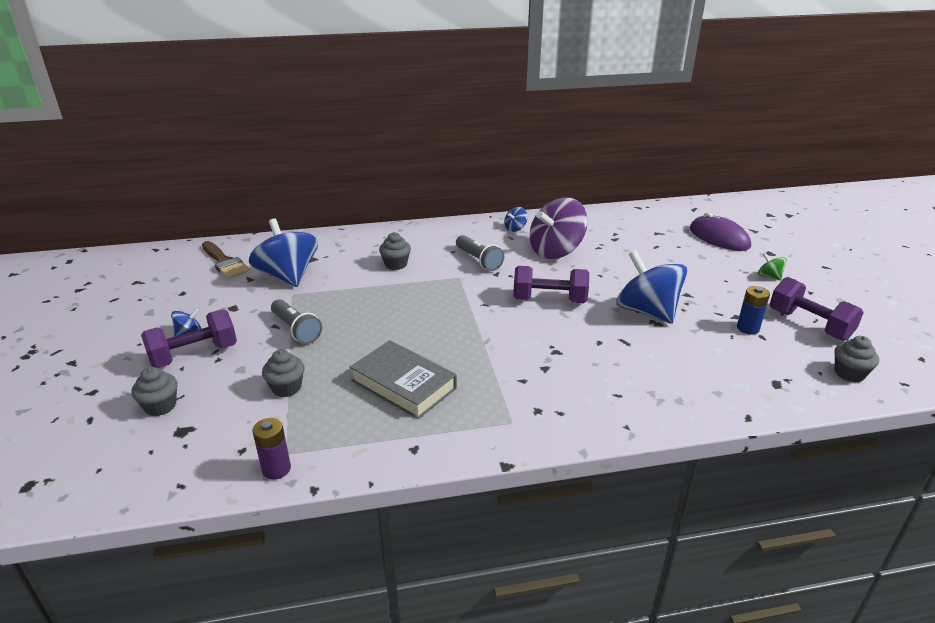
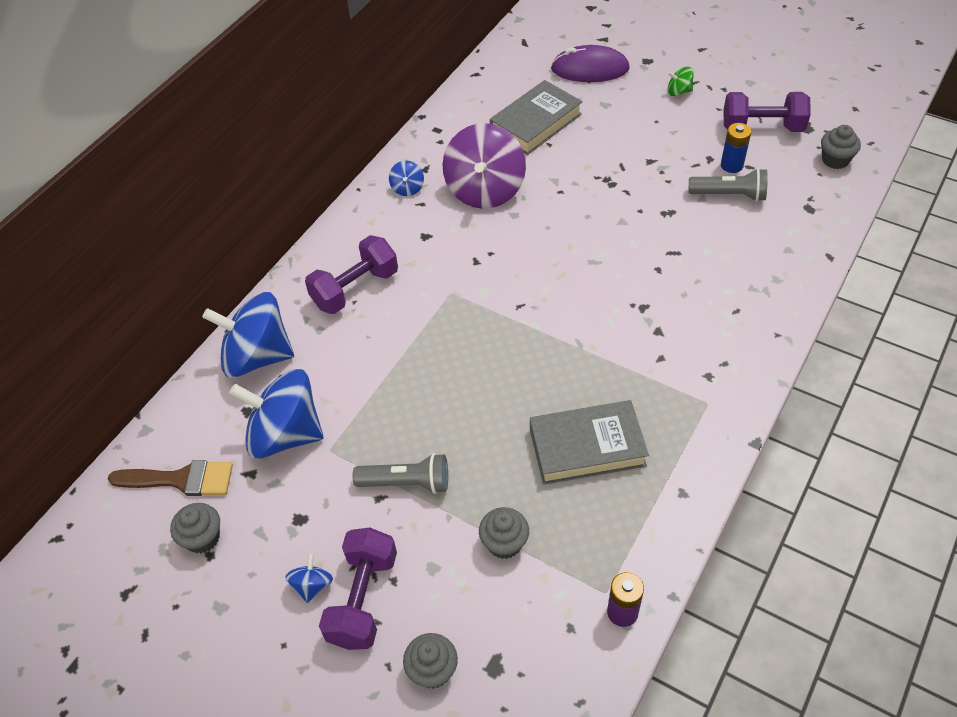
camera: 45 degrees left, 20 degrees up
(396, 264) = (368, 327): grey cupcake -> grey cupcake (202, 538)
(479, 260) = (437, 257): grey flashlight -> grey flashlight (729, 195)
(549, 300) = (562, 255): purple dumbbell -> purple dumbbell (355, 289)
(638, 242) = (536, 123): none -> grey book
(647, 311) = (648, 205): blue spinning top -> blue spinning top (257, 356)

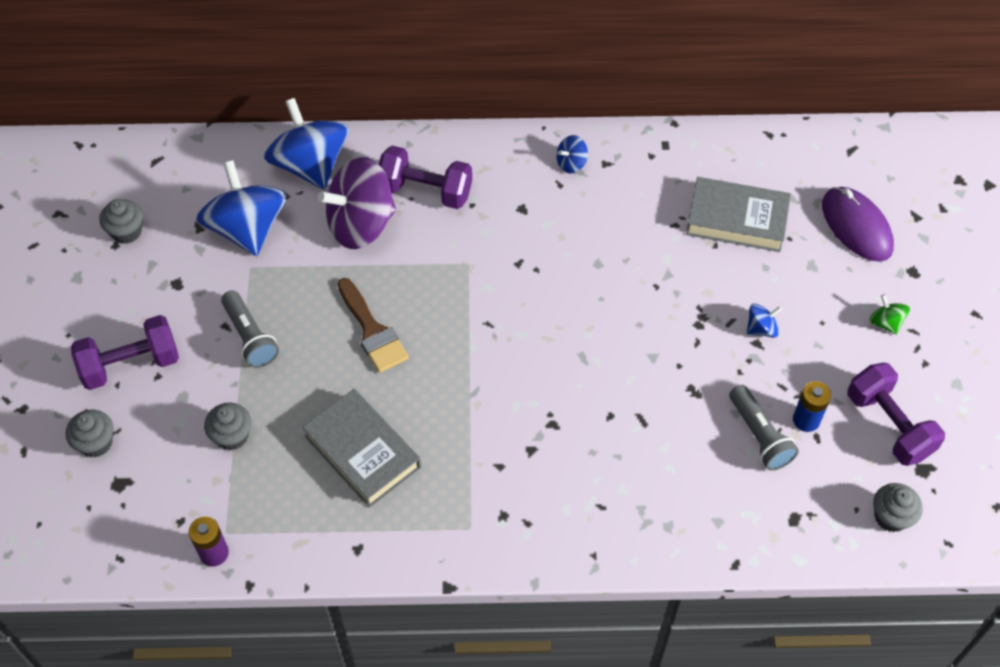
camera: 55 degrees right, 5 degrees up
(181, 479) = (168, 187): brown brush -> brown brush (372, 331)
(312, 585) = (125, 325): blue spinning top -> blue spinning top (761, 329)
(485, 190) = (613, 224): purple spinning top -> purple spinning top (361, 224)

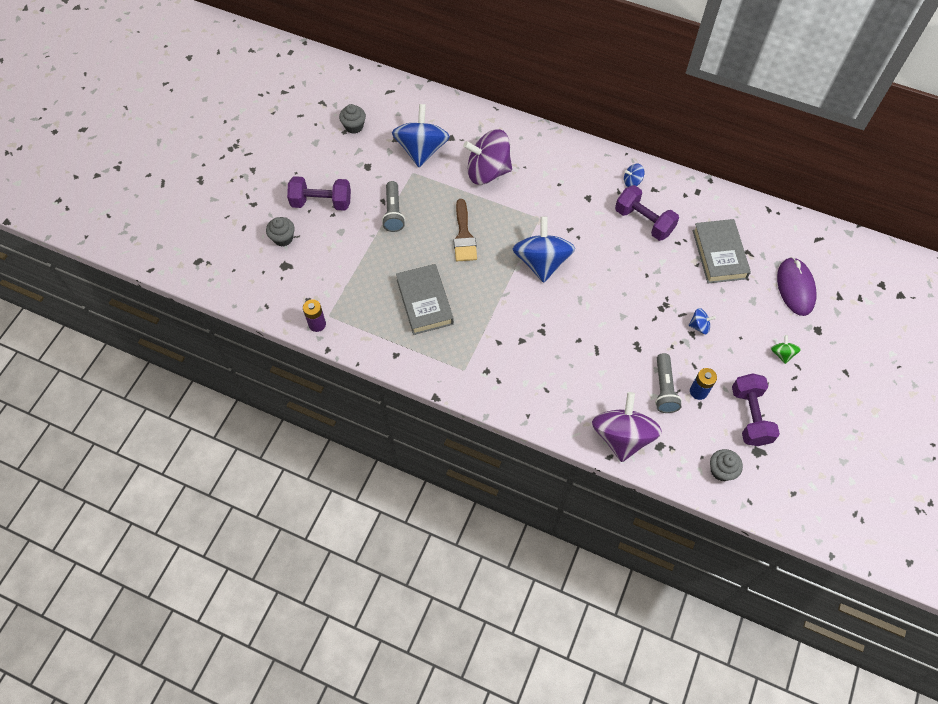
camera: 25 degrees right, 5 degrees up
(232, 436) = (357, 264): grey cupcake -> none
(311, 165) = (475, 126): blue spinning top -> blue spinning top (542, 262)
(425, 191) = (535, 166): purple dumbbell -> purple dumbbell (644, 221)
(736, 220) = (719, 254): grey book -> grey book turned 45 degrees clockwise
(738, 528) = (622, 436): none -> purple spinning top

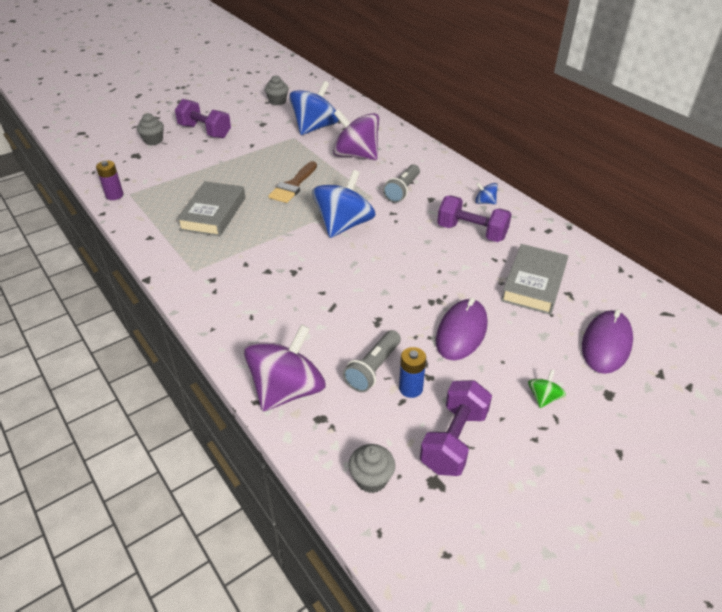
camera: 30 degrees right, 20 degrees down
(393, 212) = (252, 154): grey flashlight -> grey flashlight (402, 190)
(644, 221) = (471, 232): purple dumbbell -> purple dumbbell turned 45 degrees counterclockwise
(699, 326) = (461, 332): blue spinning top -> purple mouse

